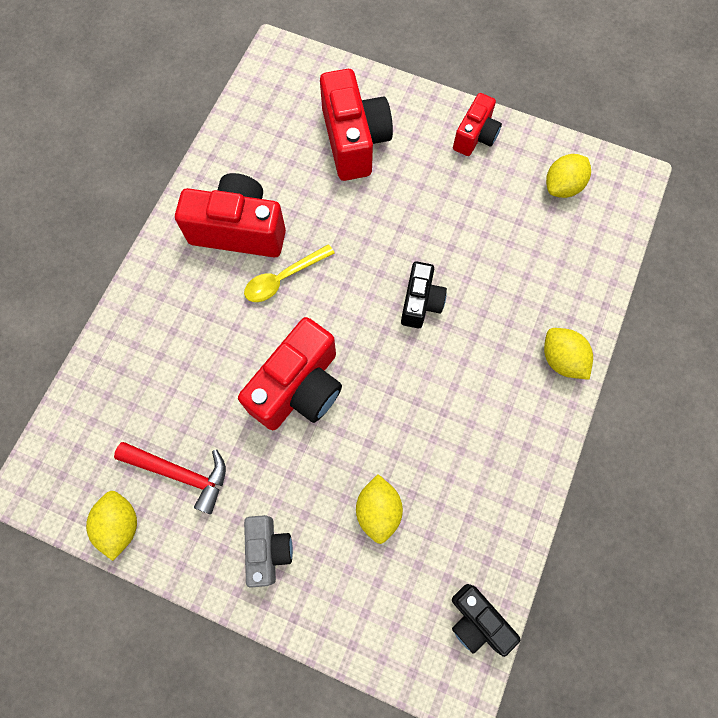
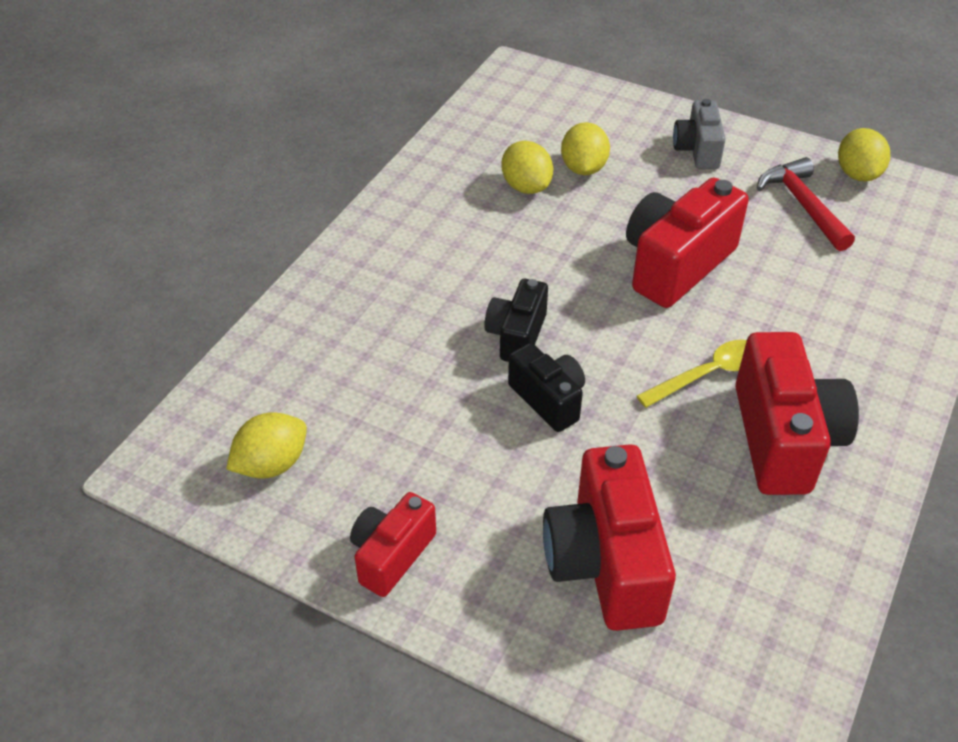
camera: 175 degrees left, 25 degrees down
(181, 474) = (802, 205): red hammer -> red hammer turned 45 degrees clockwise
(239, 230) = (783, 439): red camera -> red camera turned 105 degrees counterclockwise
(477, 621) = (493, 101): black camera -> black camera (548, 399)
(561, 359) = (348, 269): yellow lemon -> yellow lemon (526, 186)

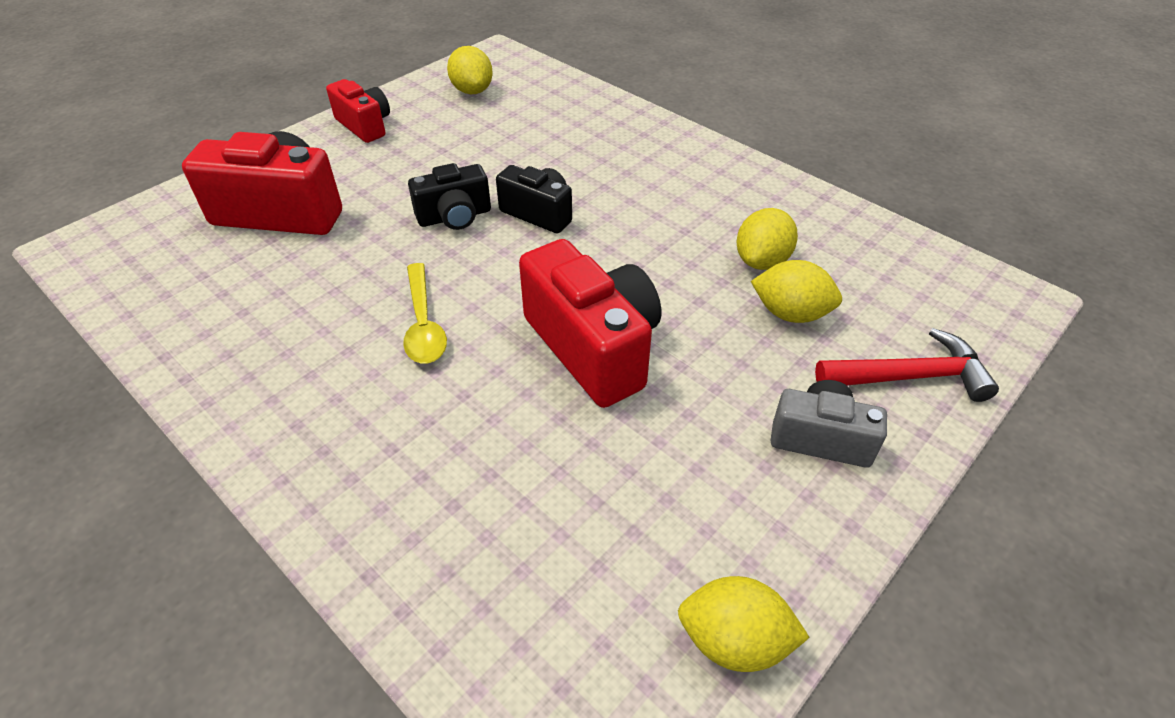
camera: 105 degrees right, 0 degrees up
(526, 186) = (762, 261): yellow lemon -> yellow lemon turned 45 degrees counterclockwise
(783, 439) = (313, 353): red camera -> none
(802, 205) = (671, 522): red hammer -> red hammer (910, 376)

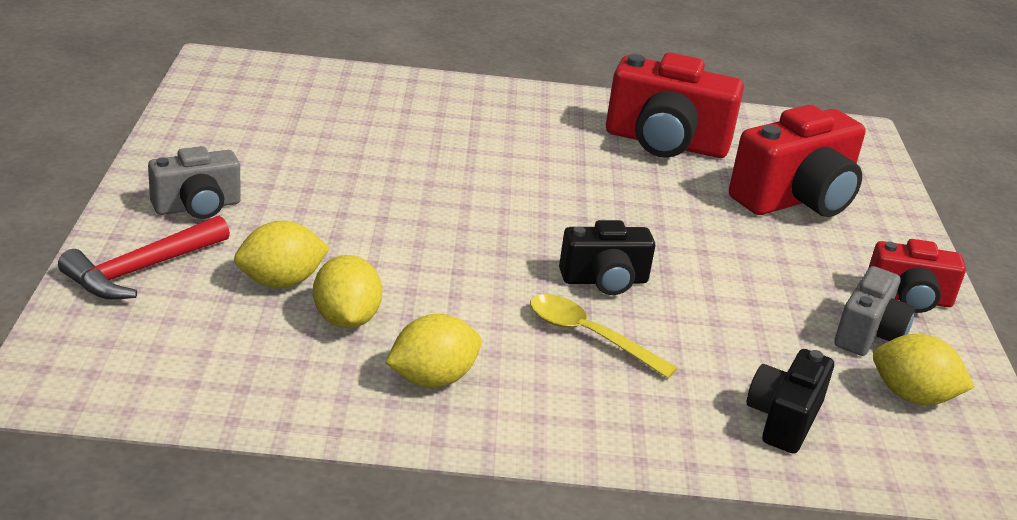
camera: 135 degrees right, 15 degrees down
(423, 324) = (558, 173): yellow spoon -> yellow spoon (588, 336)
(431, 120) = (868, 334): none -> grey camera
(454, 216) = (667, 249): black camera -> black camera (783, 419)
(593, 347) = (420, 202): red camera -> red camera (665, 143)
(734, 640) = (195, 113): yellow lemon -> yellow lemon (432, 379)

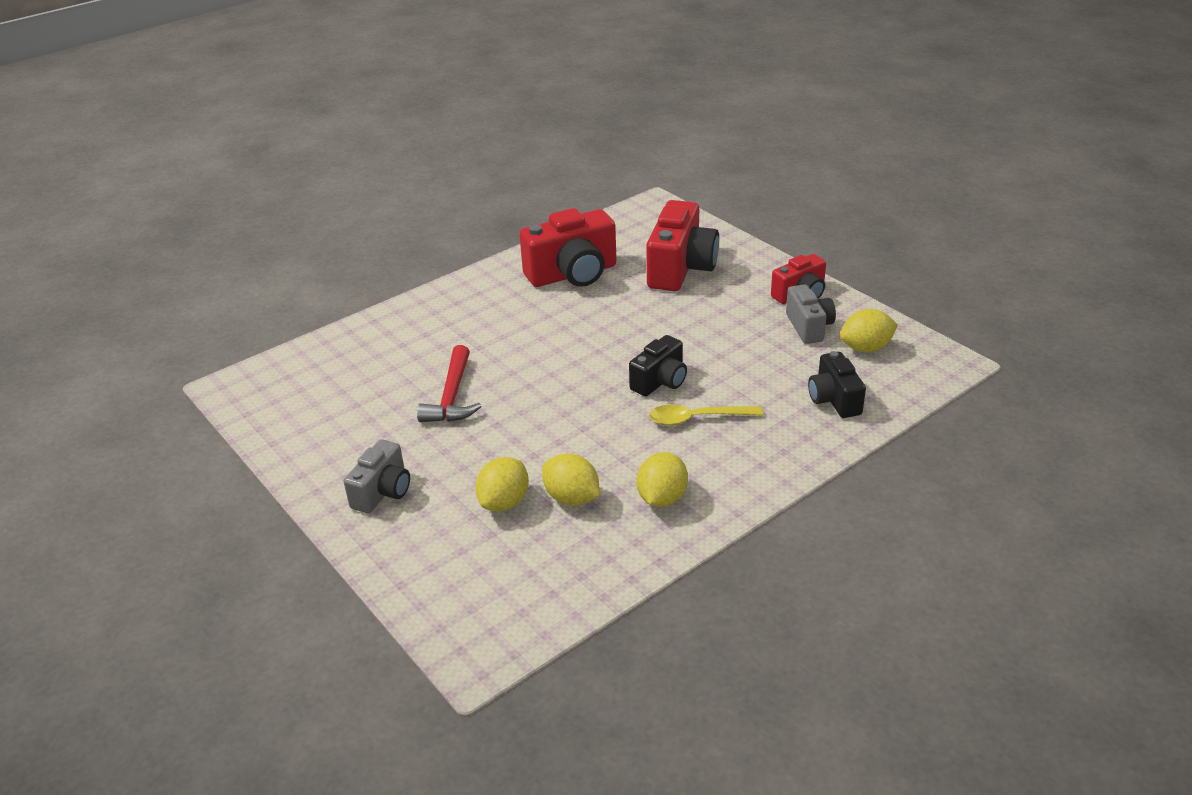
camera: 35 degrees left, 5 degrees up
(141, 270) = (416, 553): red hammer -> red hammer (452, 397)

